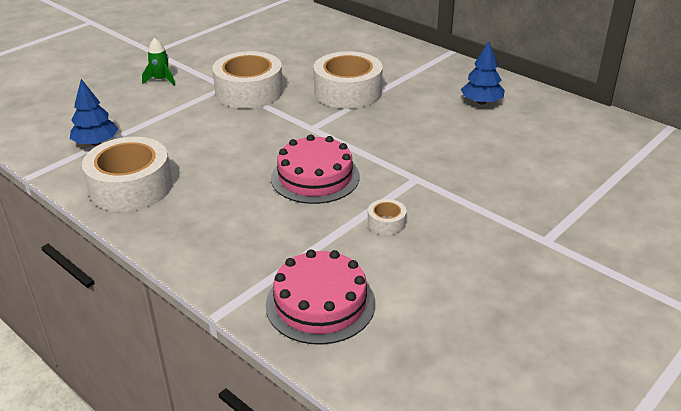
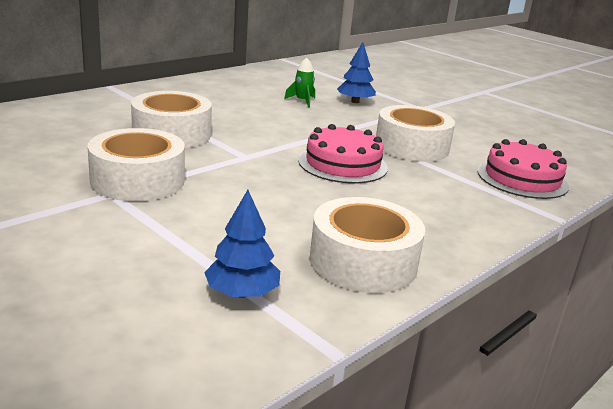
camera: 90 degrees left, 10 degrees down
(161, 80) = (52, 239): green rocket -> green rocket (302, 101)
(386, 223) = (411, 146): white tape -> white tape, size x2.28
(481, 102) = (222, 92): blue tree -> blue tree (355, 101)

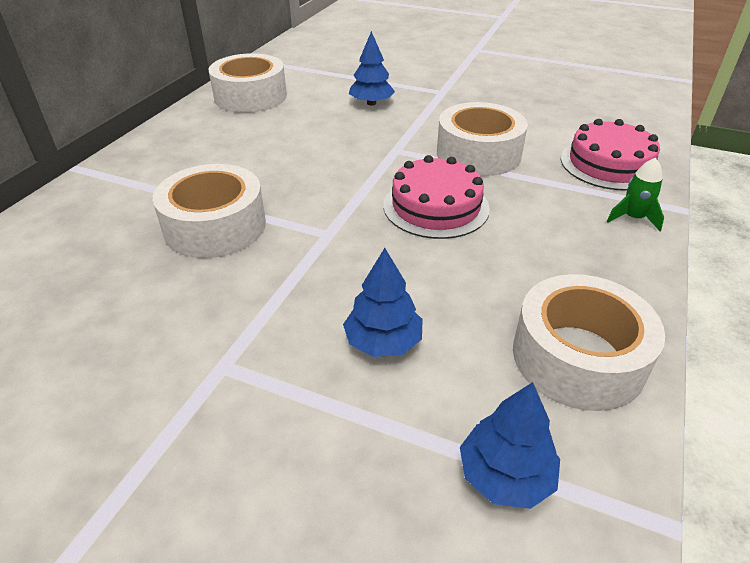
camera: 20 degrees left, 15 degrees up
(138, 180) = (237, 327): white tape -> white tape (250, 96)
(227, 214) = (383, 342): none -> blue tree
(302, 101) = (318, 120): green rocket -> green rocket (633, 218)

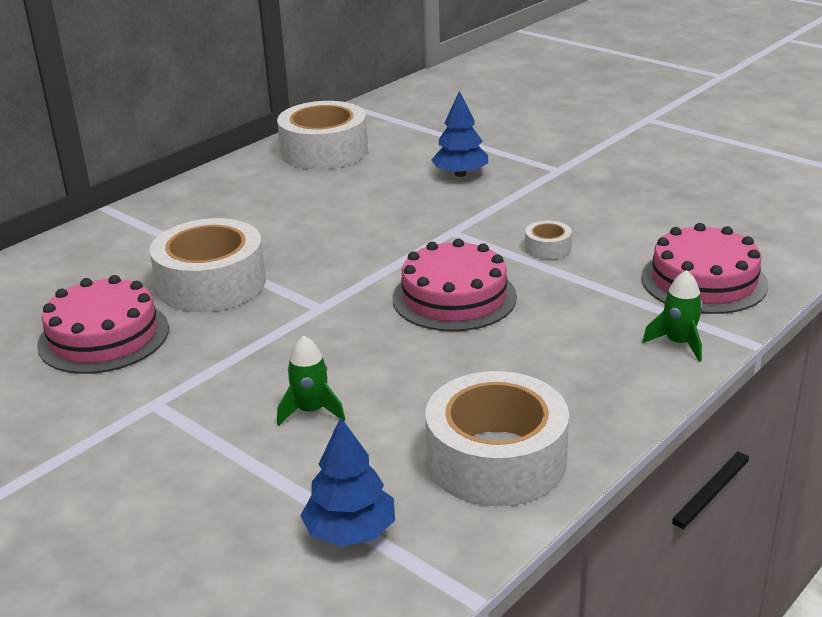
camera: 20 degrees right, 10 degrees down
(133, 299) = (104, 336): none -> pink cake
(383, 342) = (311, 411): blue tree -> green rocket
(478, 153) = (547, 248): white tape -> white tape, size x0.44

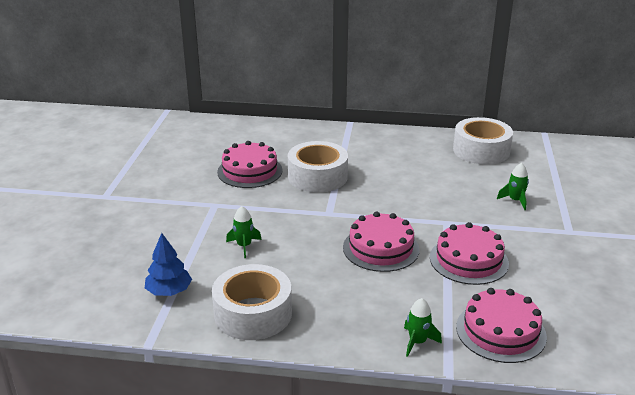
camera: 55 degrees right, 0 degrees up
(460, 174) = (515, 200): blue tree -> green rocket
(547, 248) = (468, 260): white tape -> pink cake

